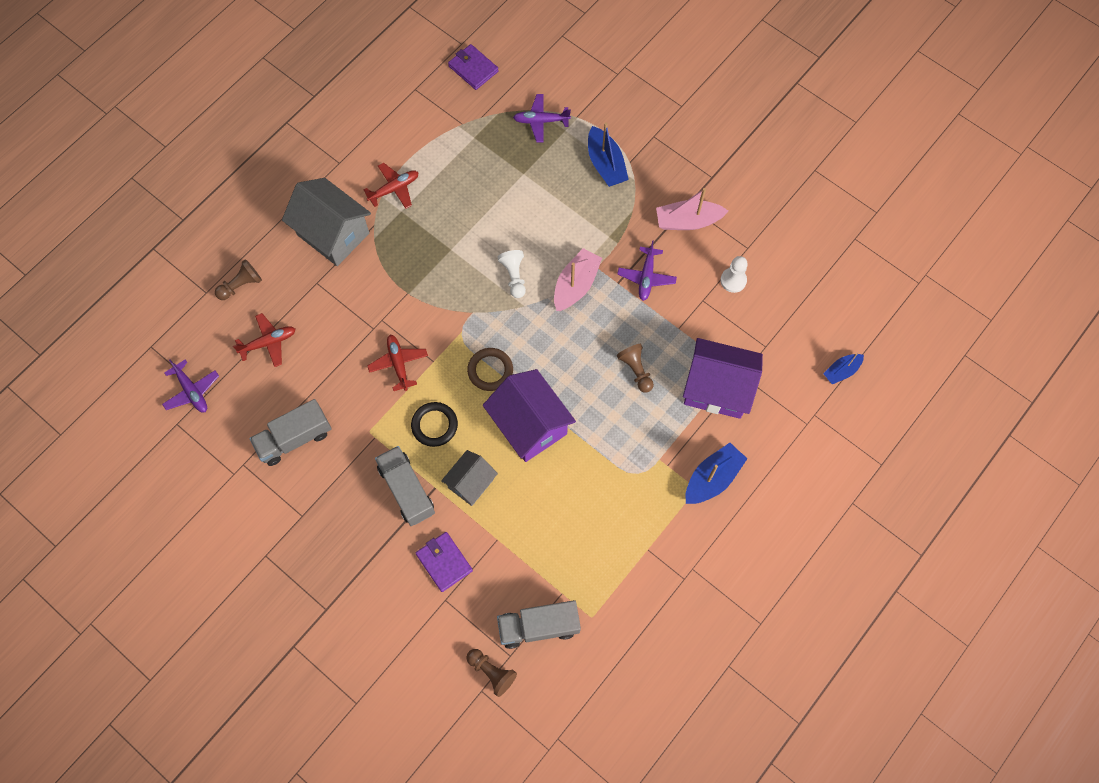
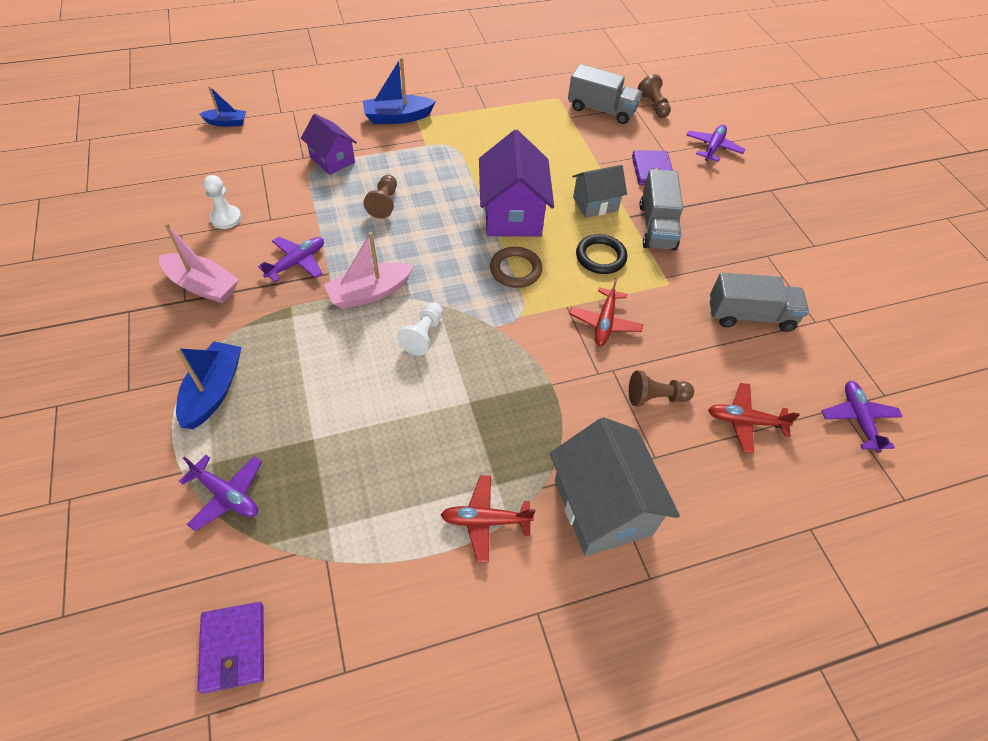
camera: 150 degrees left, 15 degrees down
(241, 285) = (757, 510): brown pawn -> brown pawn (655, 397)
(402, 639) = (713, 148): none -> purple plane
(717, 389) = (332, 160): purple house -> purple house, size x0.60

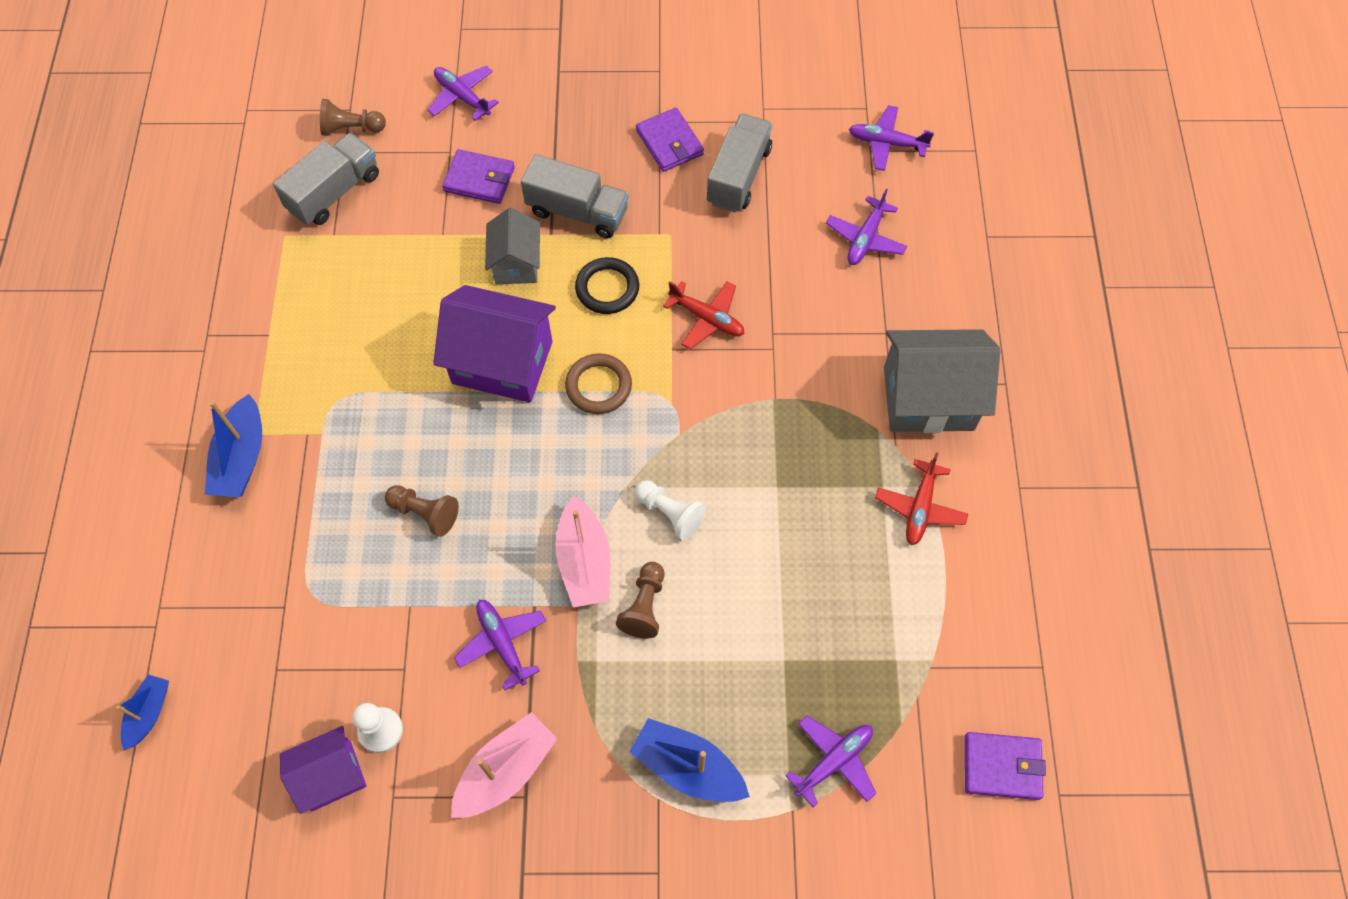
camera: 70 degrees left, 10 degrees up
(332, 160) = (305, 566): purple house -> purple house (331, 775)
(655, 397) = (817, 306): brown pawn -> brown pawn (644, 606)
(745, 421) = (865, 238): red plane -> purple plane
(752, 265) = (669, 142): none -> purple wallet

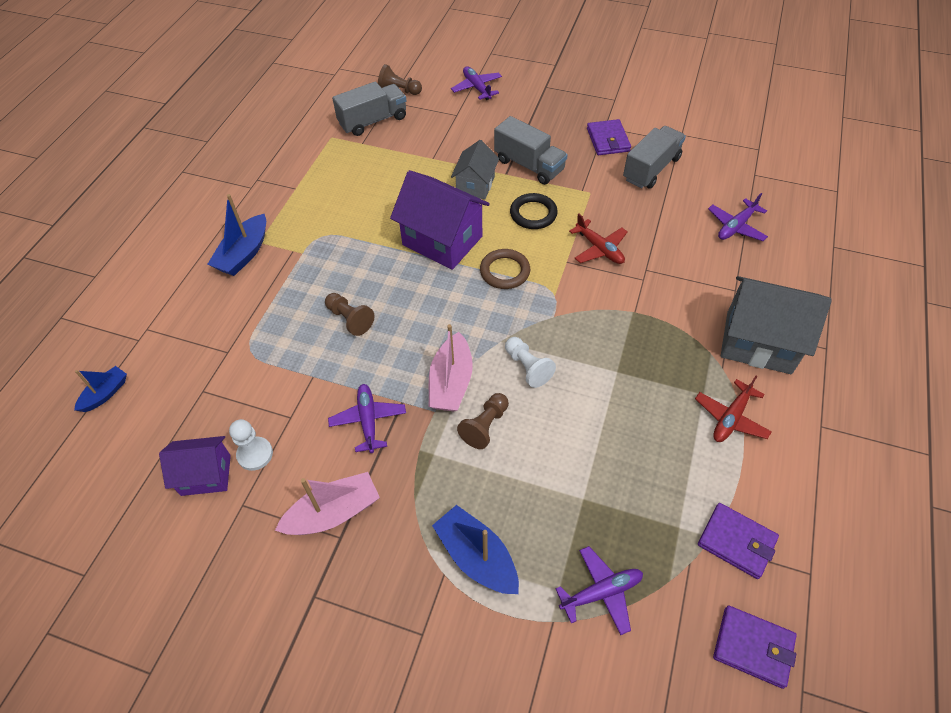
camera: 20 degrees right, 10 degrees down
(479, 179) = (469, 133): purple wallet -> purple wallet (736, 542)
(886, 143) = (768, 172): purple plane -> none

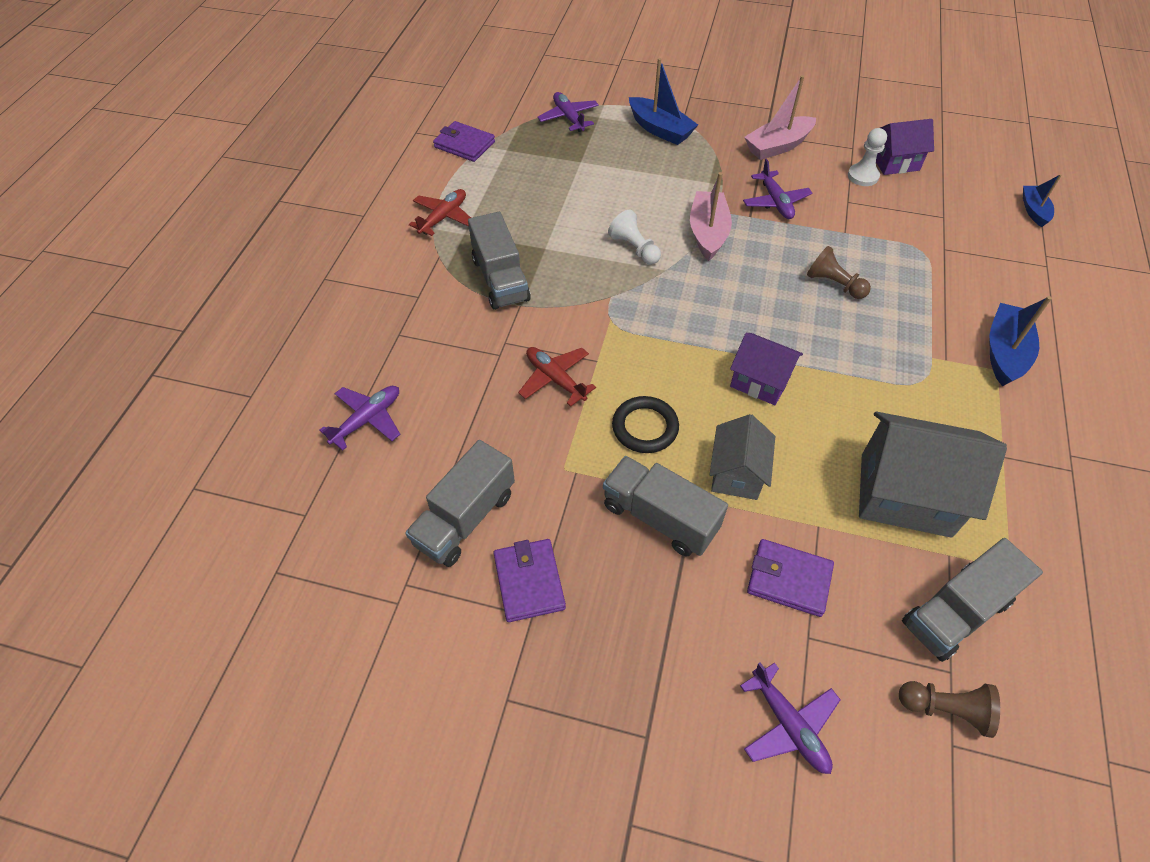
camera: 175 degrees right, 0 degrees up
(105, 394) = (1033, 210): blue boat -> blue boat turned 150 degrees clockwise
(442, 240) = (760, 382): purple house -> purple house, size x0.60
(485, 426) = (668, 202): brown pawn -> none
(505, 271) = (672, 344): brown ring -> none
(601, 592) = (568, 118): purple plane -> purple plane turned 90 degrees clockwise
(656, 339) = (500, 279): none -> grey truck
(753, 647) = (469, 100): purple wallet -> purple wallet (789, 579)
(758, 342) = (393, 280): grey house -> grey house (905, 494)

